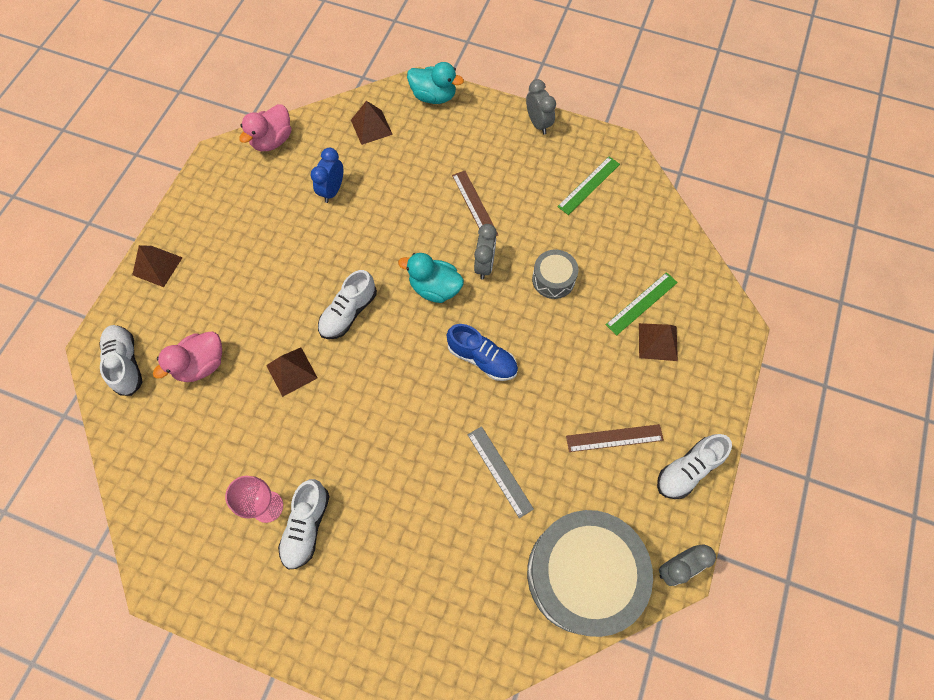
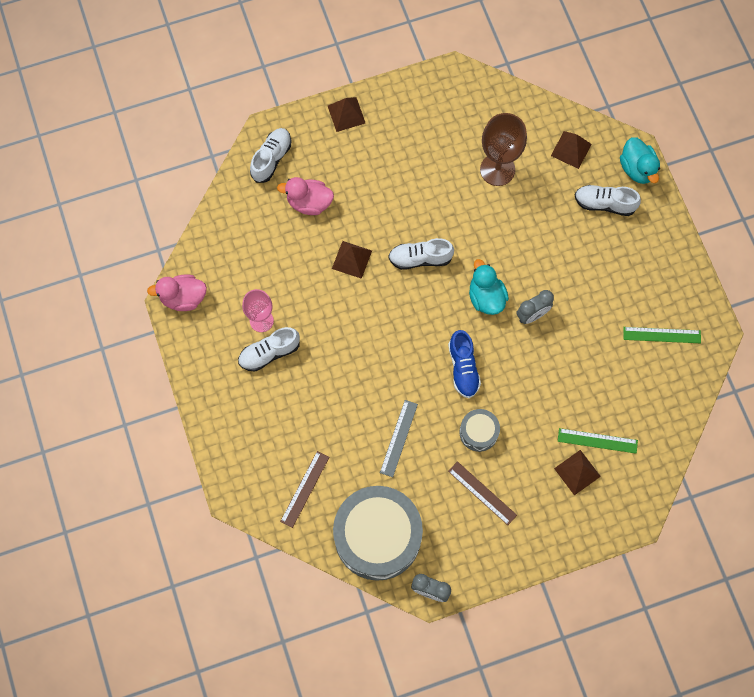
camera: 50 degrees right, 5 degrees up
(272, 141) = (499, 96): pink duck -> pink duck (183, 298)
(332, 191) = (497, 169): blue clock -> brown goblet
(474, 204) = (573, 270): brown ruler -> brown ruler (304, 489)
(538, 124) = (682, 259): grey clock -> none
(553, 279) = (562, 368): grey drum -> grey drum (478, 432)
(687, 470) = (500, 555): white shoe -> white shoe (604, 204)

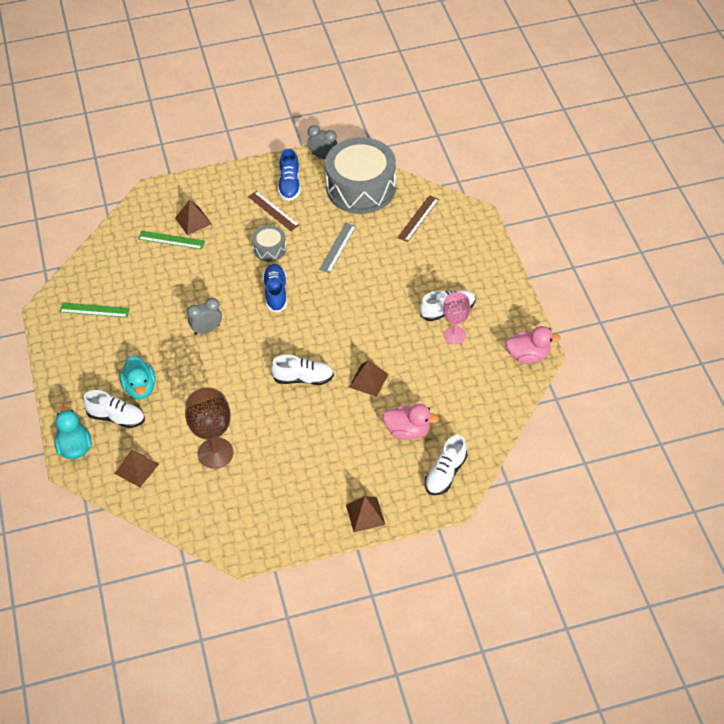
camera: 175 degrees left, 20 degrees down
(467, 538) = (289, 184): none -> blue shoe
(486, 297) = (246, 345): turquoise duck -> turquoise duck (140, 388)

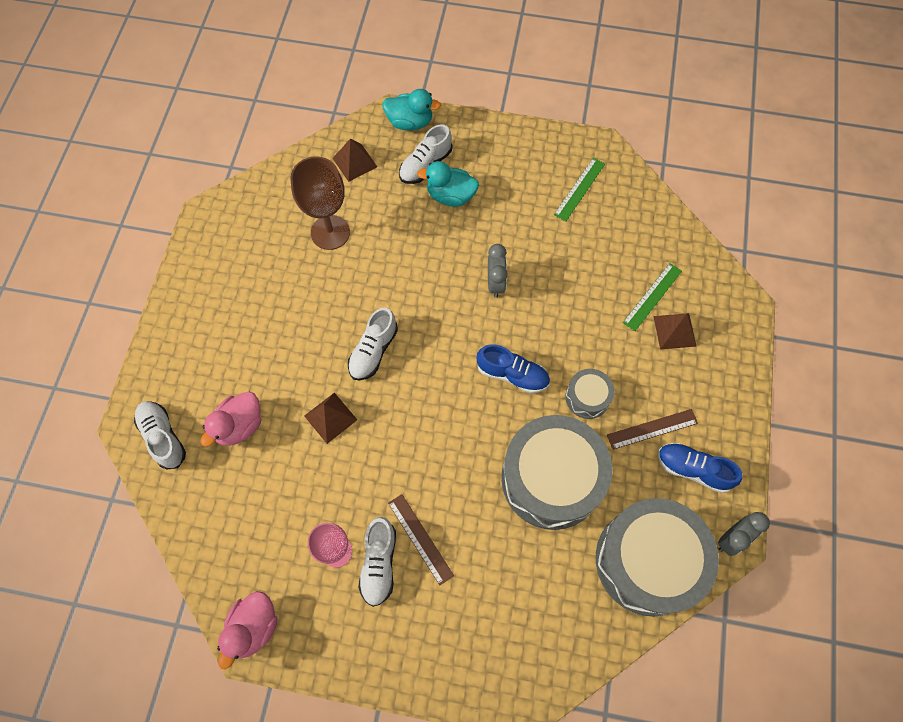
camera: 115 degrees right, 15 degrees up
(337, 248) = (551, 479): grey ruler -> grey drum
(365, 514) = (171, 335): brown pyramid -> none
(418, 218) = (555, 611): brown ruler -> brown ruler (420, 539)

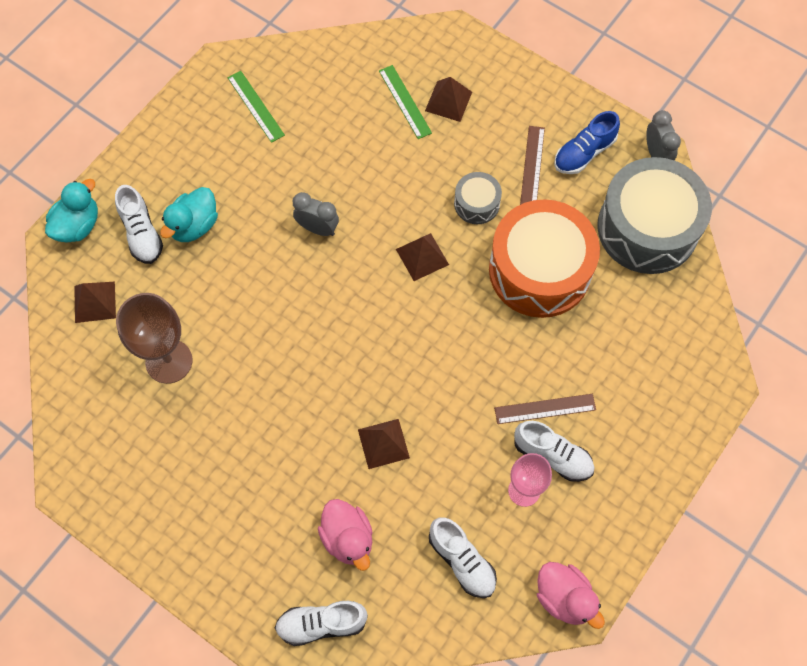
camera: 65 degrees left, 0 degrees up
(373, 351) = (331, 373): white shoe -> white shoe (462, 561)
(512, 375) = (422, 257): blue shoe -> brown pyramid
(551, 479) = (539, 270): grey drum -> orange drum

